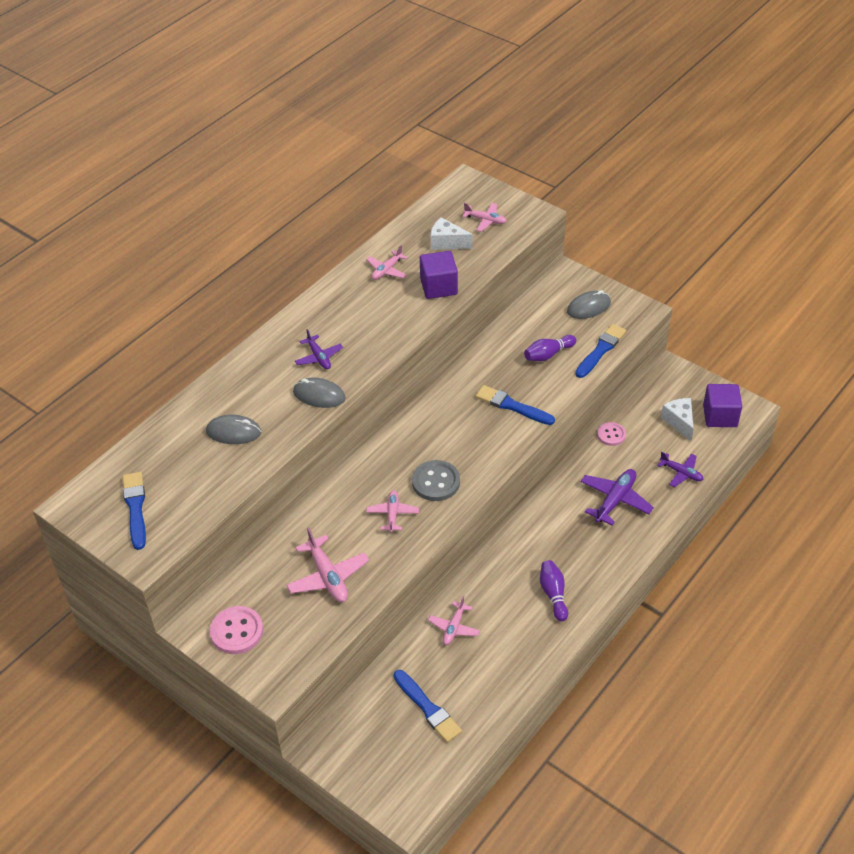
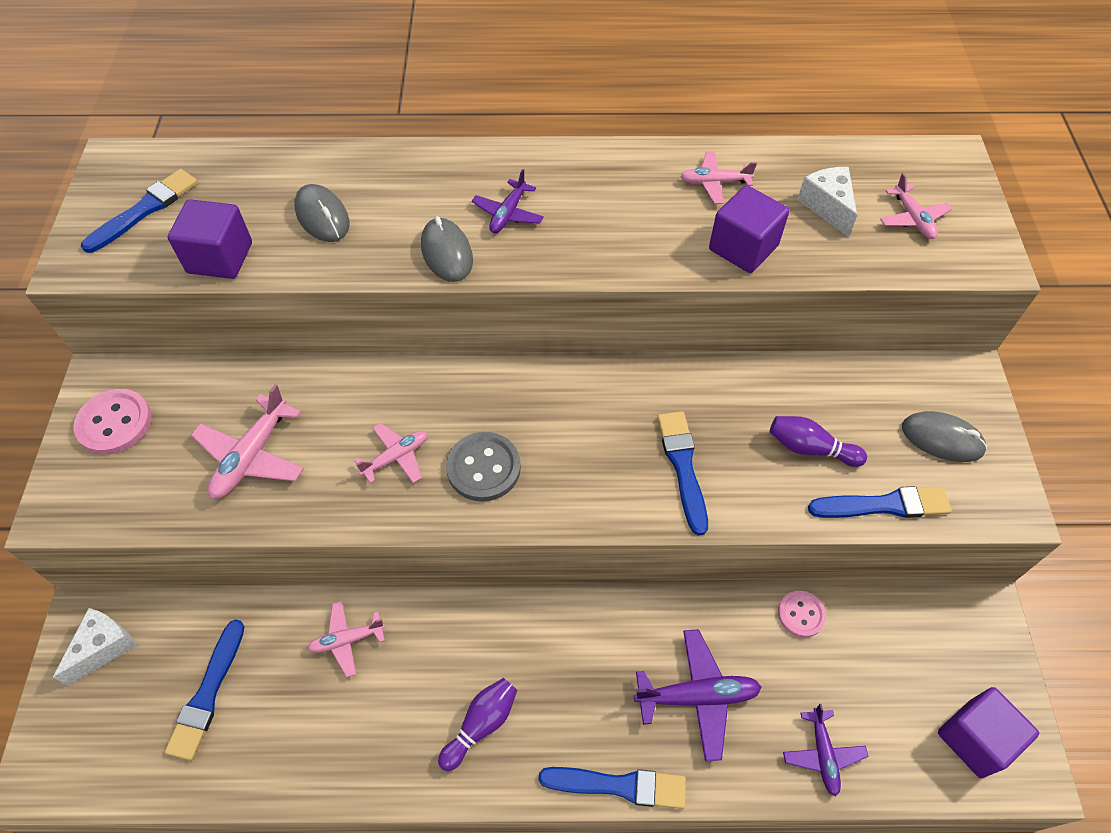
camera: 50 degrees right, 10 degrees up
(215, 490) = (220, 258): none -> purple cube
(630, 557) = (618, 785): none -> blue brush
(679, 422) = (908, 688): white cheese -> white cheese (104, 647)

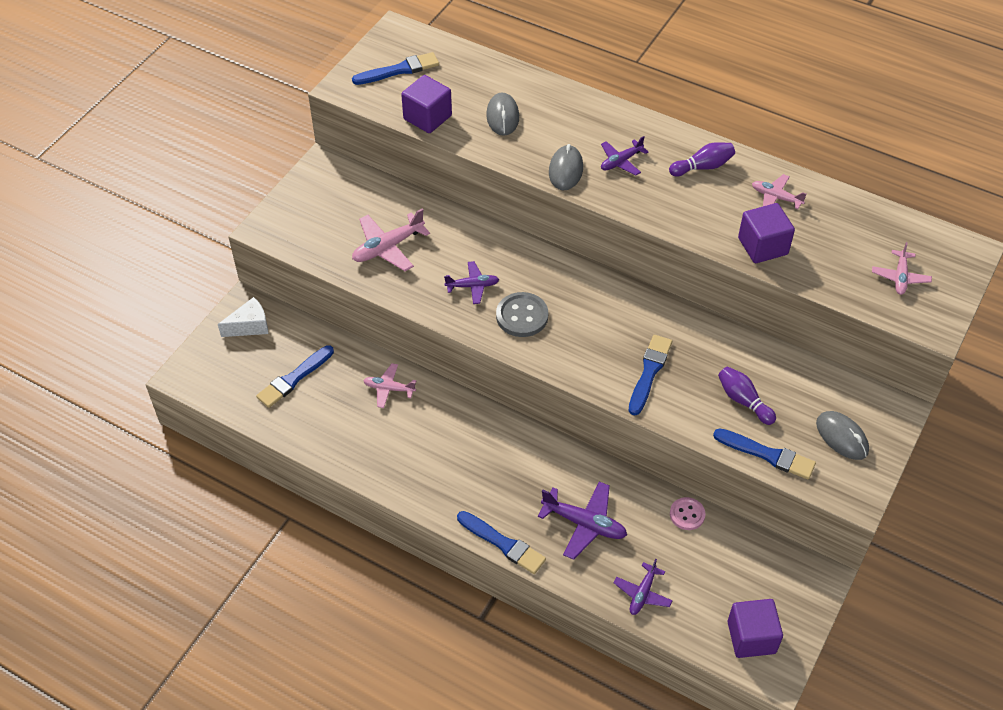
camera: 30 degrees right, 5 degrees down
(114, 423) = (319, 194): pink button -> none
(396, 457) = (472, 286): pink plane -> purple plane
(481, 724) = (441, 472): purple bowling pin -> purple bowling pin (703, 167)
(827, 206) = (844, 245): white cheese -> none

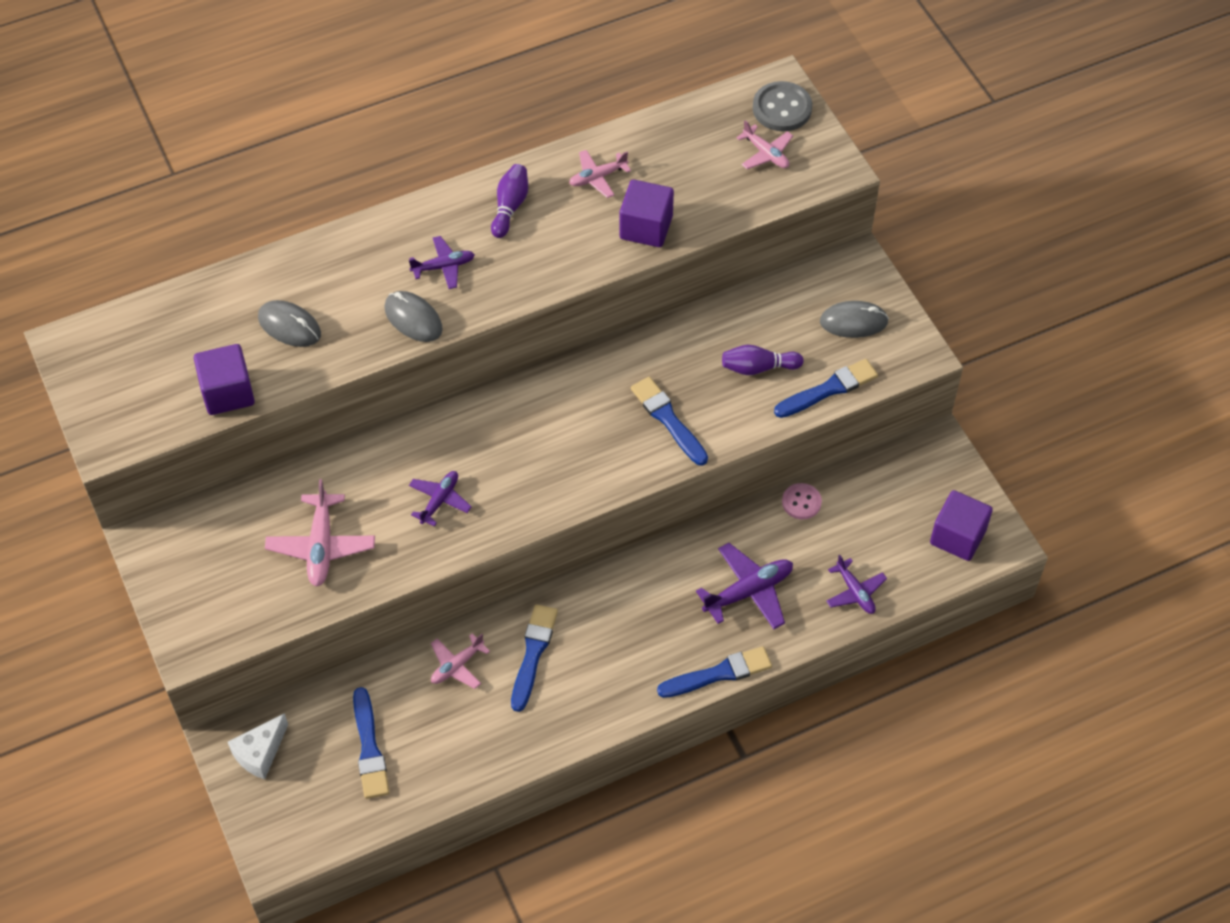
camera: 55 degrees left, 5 degrees up
(250, 326) = (260, 753): white cheese -> white cheese turned 150 degrees counterclockwise
(399, 70) = (131, 377): blue brush -> blue brush (533, 654)
(522, 316) = (514, 481): grey button -> grey button (782, 108)
(621, 161) = (443, 267): purple plane -> purple plane turned 105 degrees counterclockwise

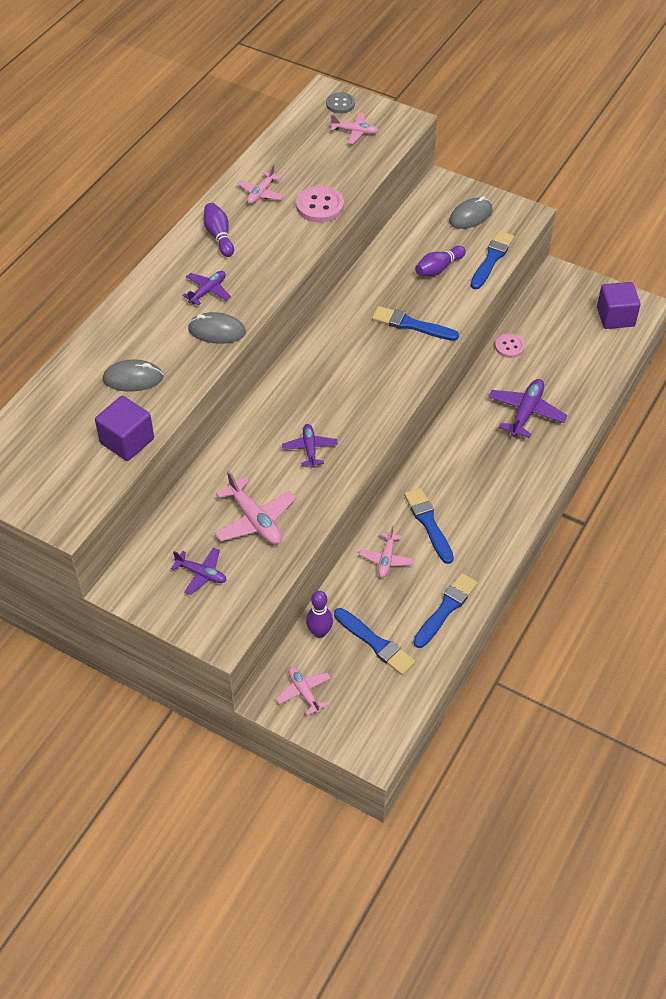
camera: 35 degrees left, 5 degrees down
(260, 753) = (304, 692): white cheese -> pink plane
(326, 701) = (319, 632): none -> purple bowling pin
(646, 227) = (320, 206): purple cube -> pink button
(718, 674) = (552, 468): blue brush -> blue brush (445, 609)
(782, 108) = (340, 104): grey button -> grey button, size x0.65
(855, 592) = (587, 378): purple plane -> purple plane (201, 574)

